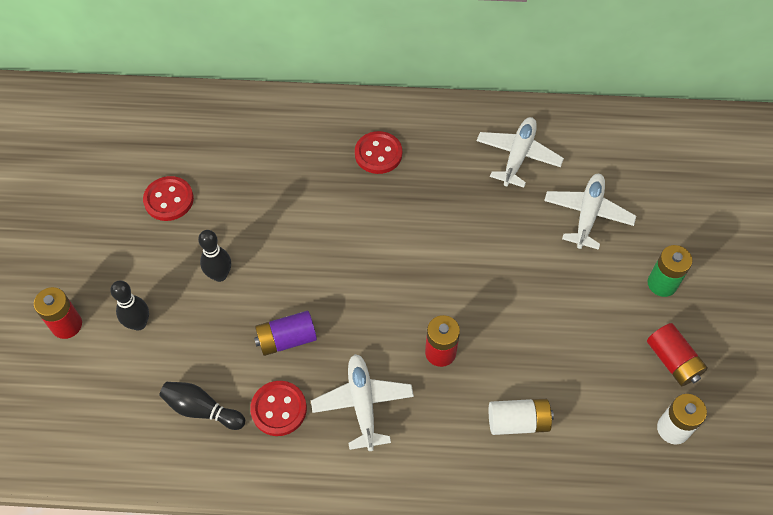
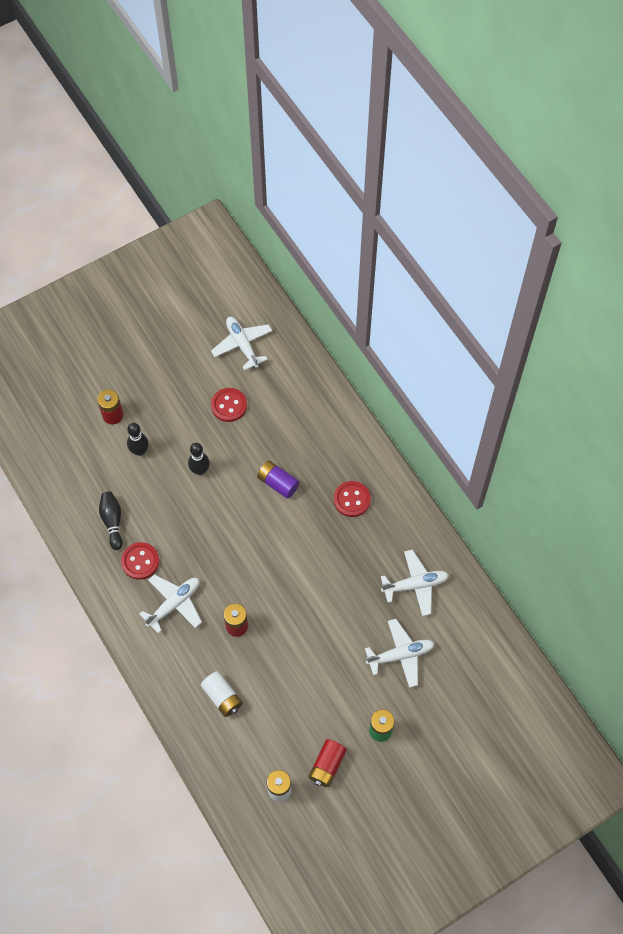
camera: 55 degrees right, 5 degrees up
(110, 145) = (242, 345): none -> white plane
(286, 339) = (185, 536): purple battery -> purple battery (278, 483)

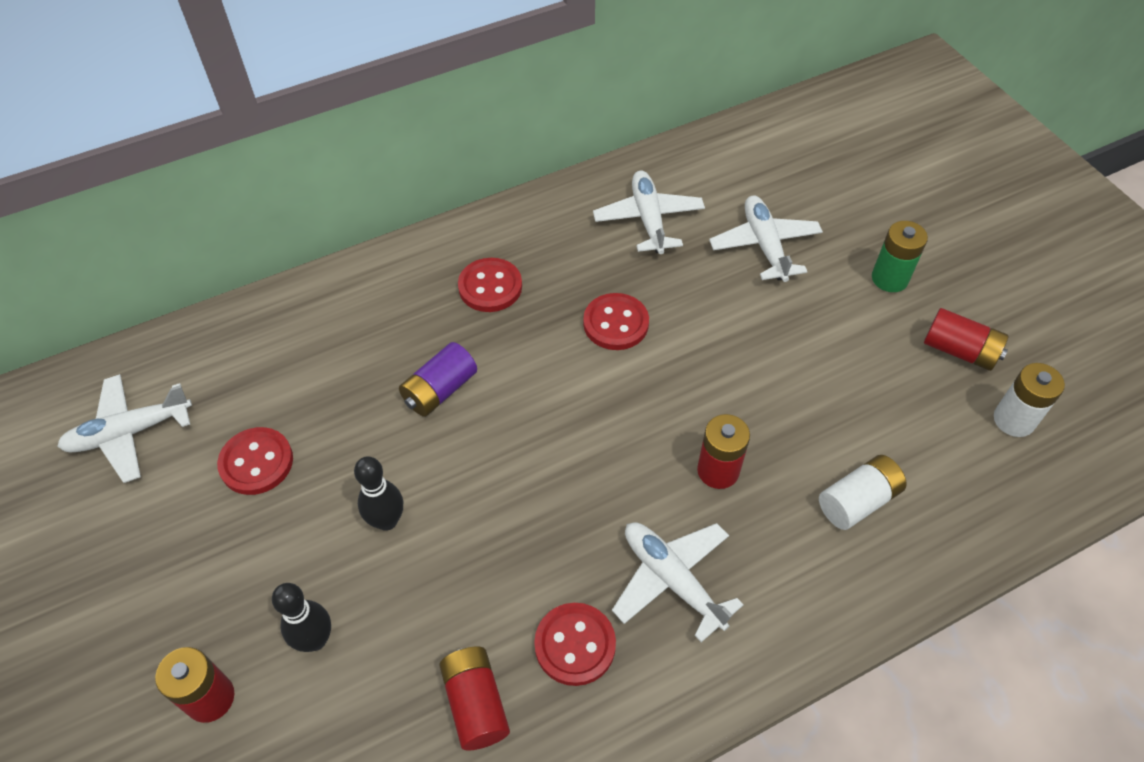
camera: 85 degrees left, 10 degrees down
(112, 522) = (475, 703): black bowling pin -> red battery
(331, 570) = (616, 323): none -> red button

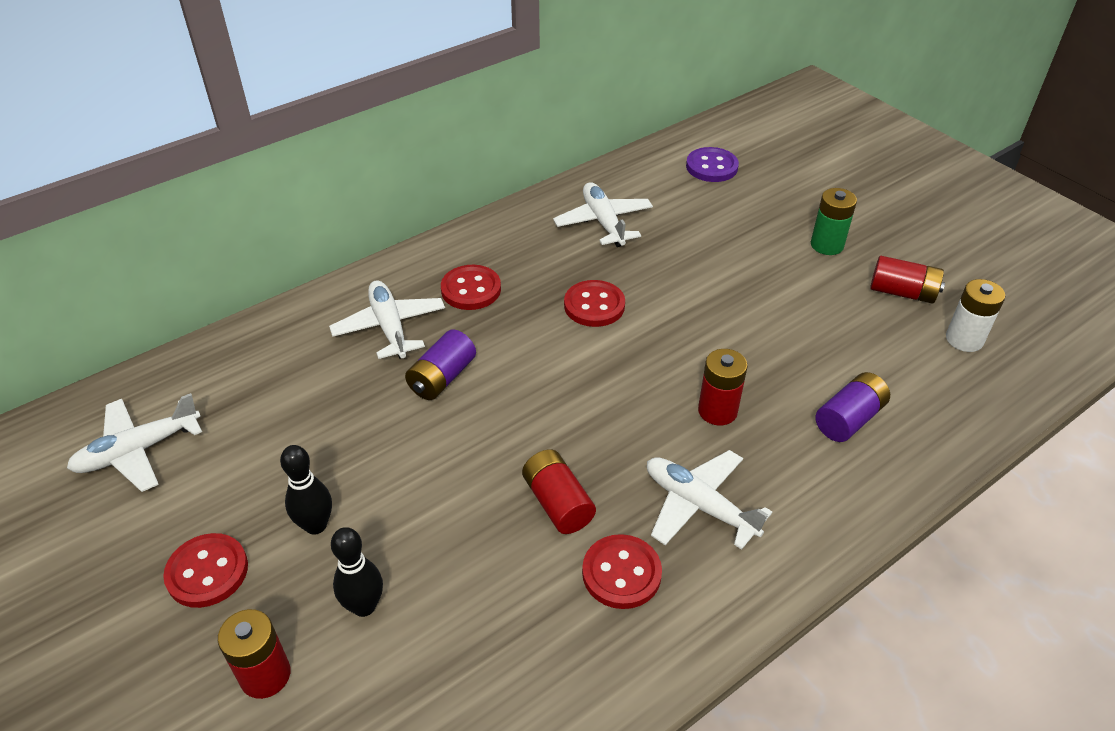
camera: 10 degrees left, 10 degrees down
(256, 462) = (273, 460): red button -> red button (207, 572)
(387, 521) = (414, 493): black bowling pin -> black bowling pin (316, 525)
(475, 703) = (537, 638): red battery -> red battery (557, 503)
(764, 245) = (711, 231): white plane -> white plane (389, 327)
(784, 160) = (711, 167): none -> purple button
(857, 501) = (849, 419): white battery -> purple battery

